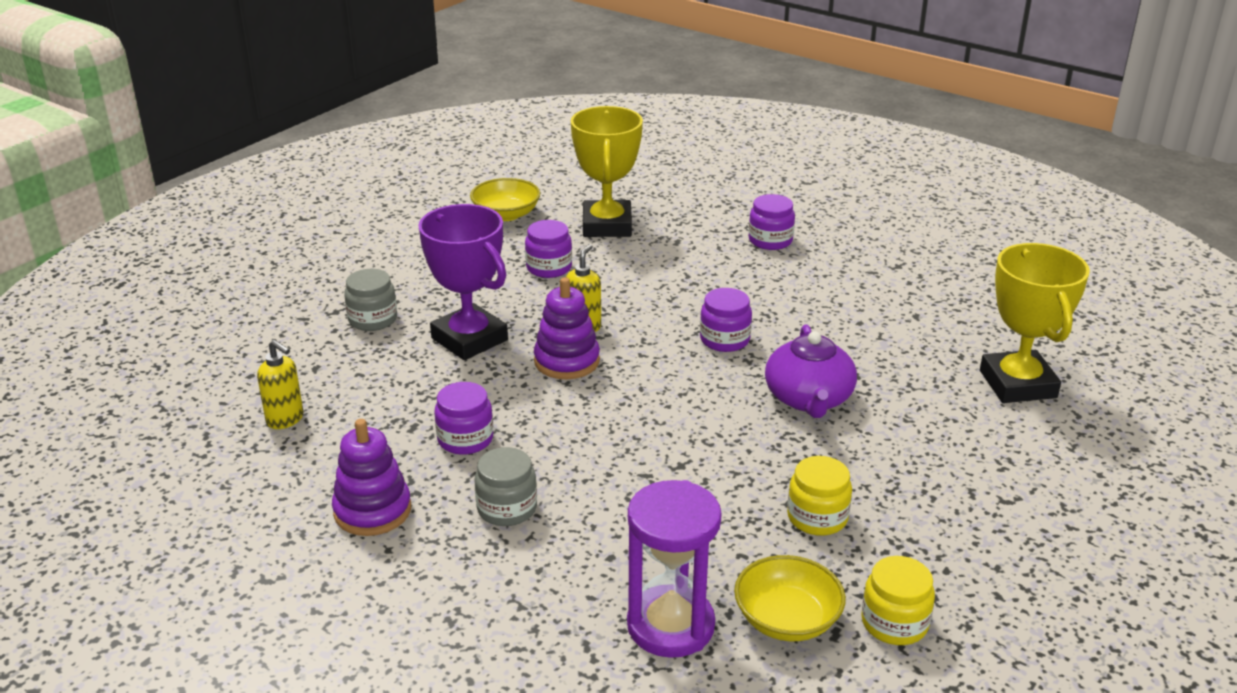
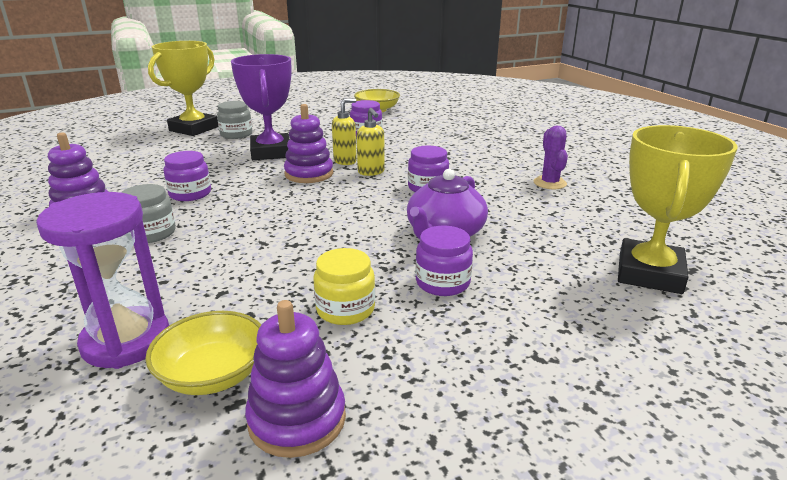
camera: 30 degrees right, 5 degrees down
(285, 419) = (121, 162): yellow soap dispenser -> yellow soap dispenser (371, 172)
(607, 225) = (429, 124): yellow trophy -> yellow trophy (194, 129)
(770, 240) = (530, 149): purple jar -> purple jar (442, 282)
(840, 292) = (549, 183): none -> purple cactus
(894, 623) = (297, 419): yellow jar -> purple stacking toy

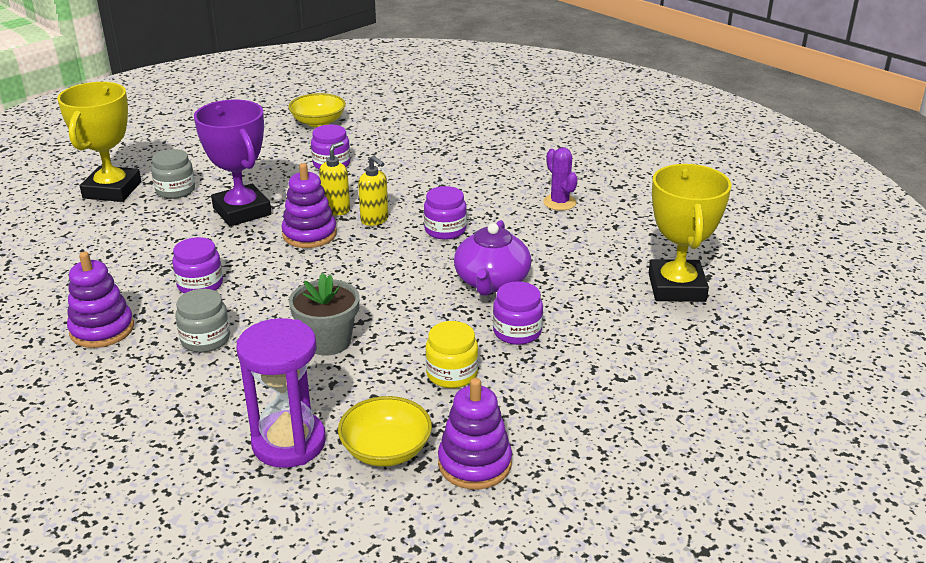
camera: 20 degrees left, 5 degrees up
(251, 255) = (328, 341): none -> grey flower pot

